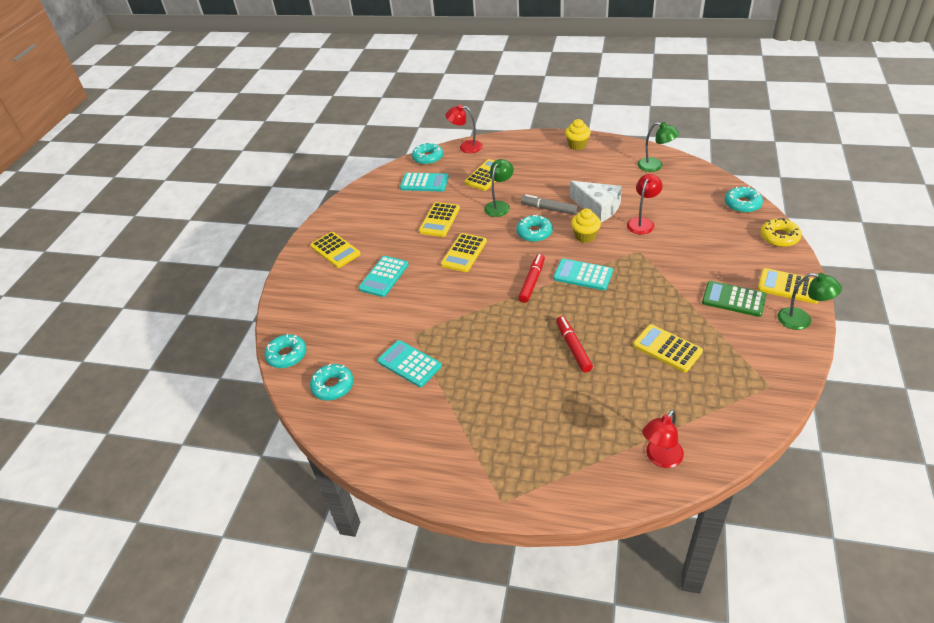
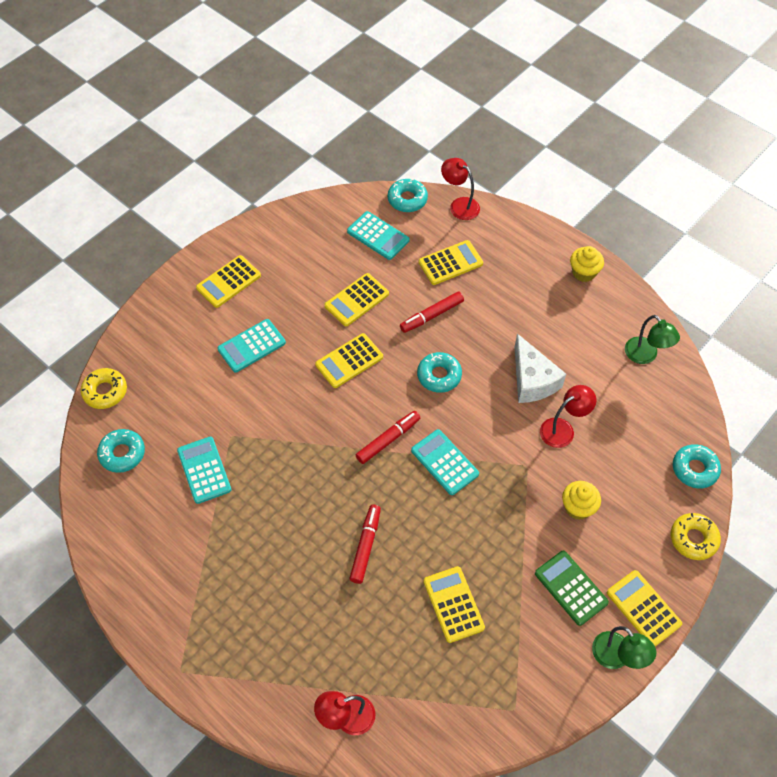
camera: 25 degrees right, 15 degrees up
(287, 355) = (105, 391): turquoise donut -> yellow donut
(335, 250) = (228, 282): yellow calculator -> yellow calculator turned 60 degrees clockwise
(499, 206) = (431, 316): green lamp -> red marker
(549, 209) = (479, 351): grey marker -> none
(585, 236) = (487, 412): yellow cupcake -> yellow cupcake (578, 507)

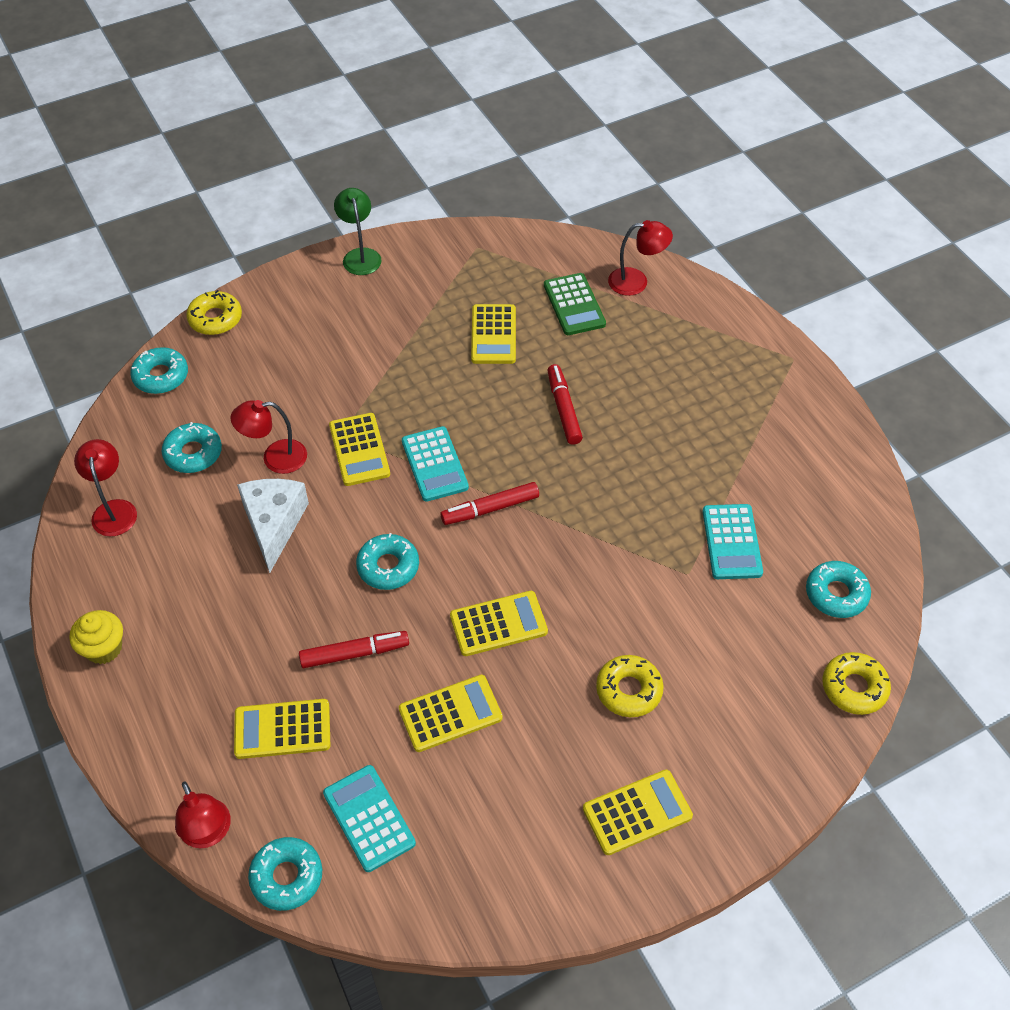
camera: 160 degrees left, 5 degrees down
(251, 346) = (629, 690): turquoise calculator -> yellow donut
(365, 546) = (563, 409): red marker -> red marker turned 135 degrees clockwise
(571, 588) = (368, 315): green calculator -> green calculator (574, 305)
(578, 507) = (313, 378): yellow cupcake -> none
(623, 413) = (193, 453): none -> turquoise donut
(643, 608) = (309, 281): yellow calculator -> yellow calculator (359, 450)
(645, 356) = (114, 510): green lamp -> red lamp

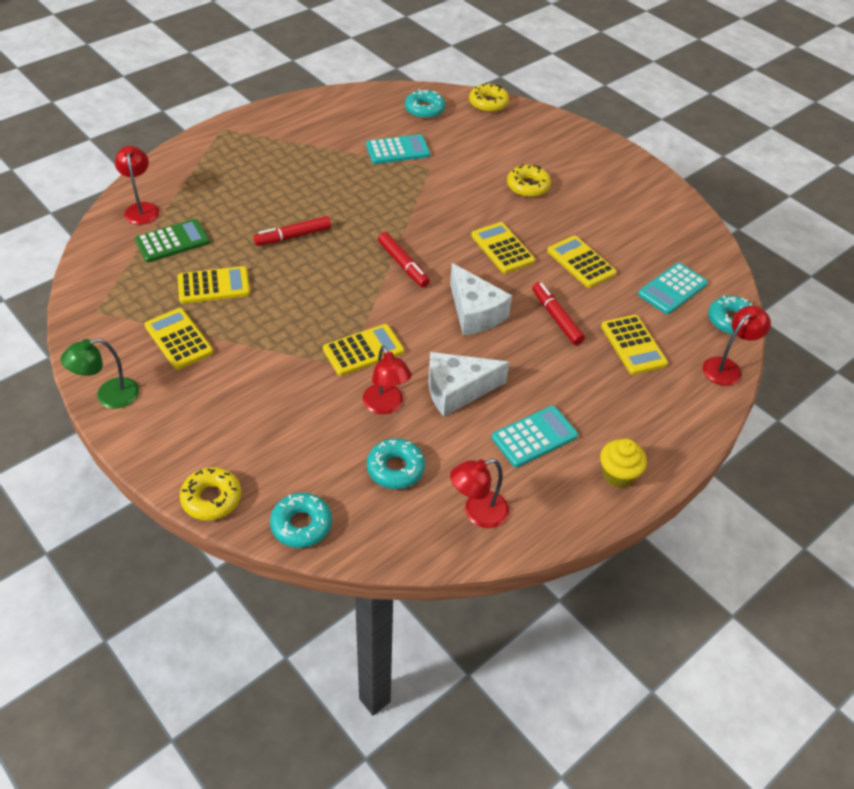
camera: 105 degrees left, 5 degrees down
(388, 567) = (475, 312): turquoise donut -> white cheese
(434, 464) = (367, 301): turquoise calculator -> turquoise calculator (534, 437)
(637, 812) = (607, 178): yellow calculator -> yellow calculator (178, 339)

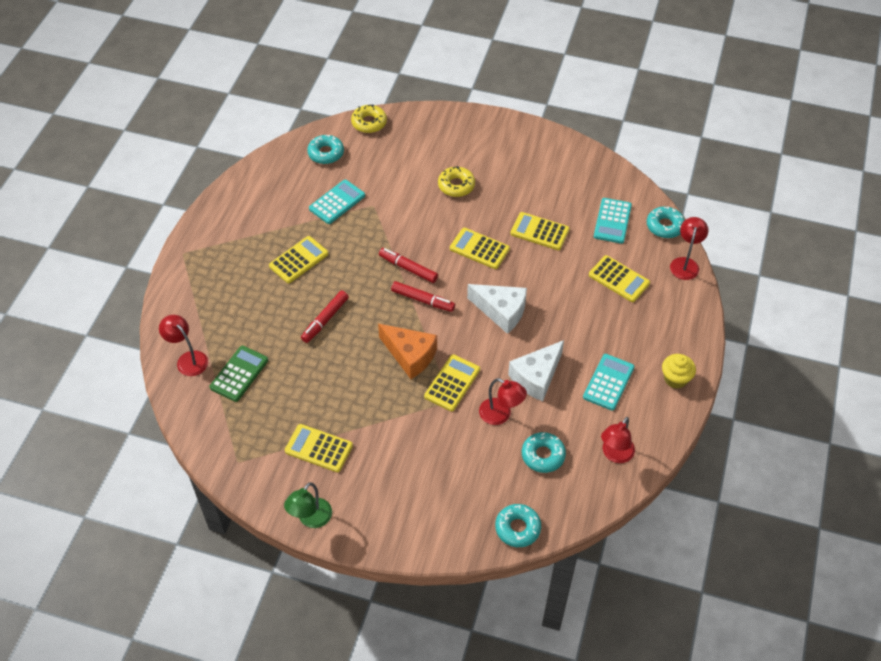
camera: 30 degrees left, 5 degrees up
(211, 498) = (447, 546): yellow donut -> none
(214, 286) = (304, 392): yellow calculator -> yellow calculator (299, 260)
(344, 305) = (410, 355): none -> orange cheese
(556, 318) = (556, 286): red marker -> red marker (408, 268)

